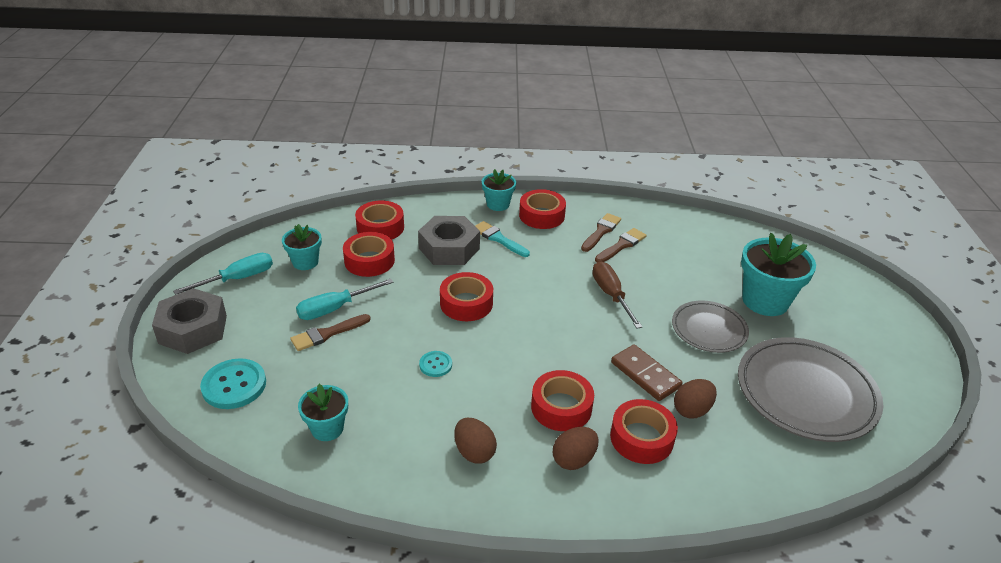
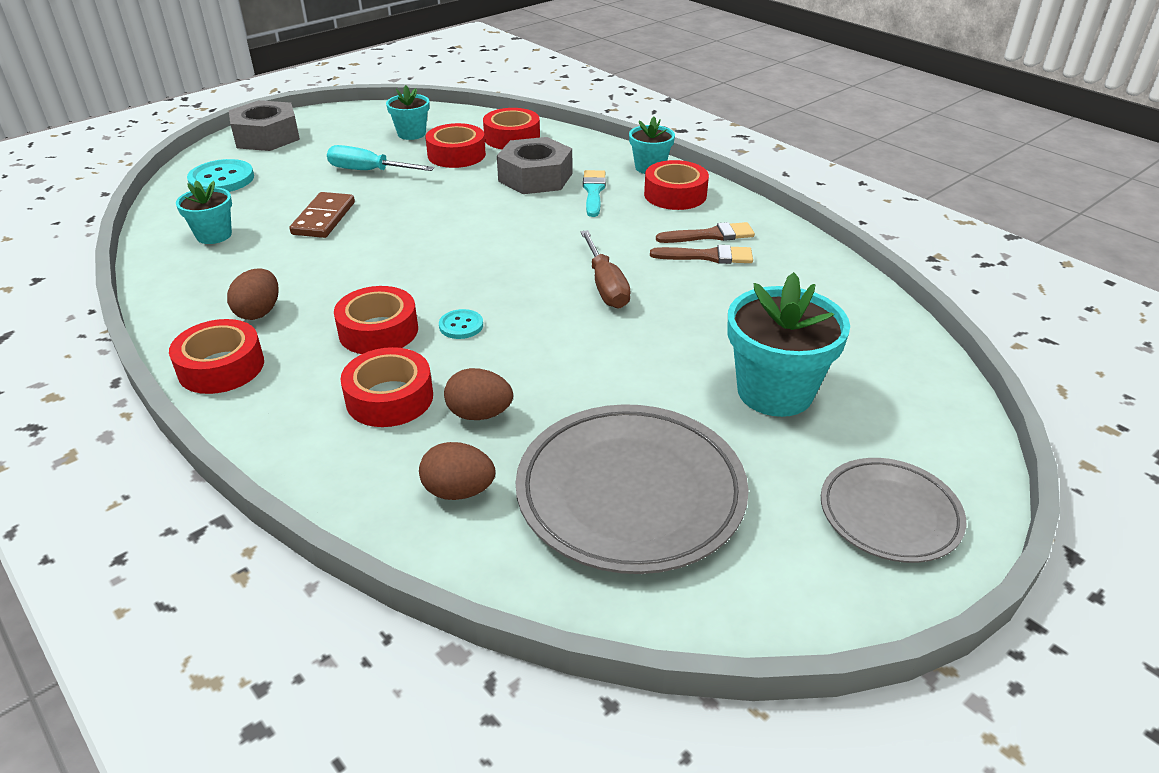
camera: 50 degrees right, 0 degrees up
(238, 279) = (350, 122): turquoise screwdriver -> none
(327, 334) = (331, 183): brown brush -> none
(435, 365) = (355, 244): turquoise button -> turquoise button (461, 326)
(466, 303) = (465, 219): red tape -> red tape (221, 367)
(574, 459) = (308, 369): brown egg -> brown egg (458, 491)
(611, 295) = (605, 286): brown screwdriver -> brown screwdriver turned 135 degrees clockwise
(645, 374) = (499, 360): brown domino -> brown domino (324, 218)
(709, 330) = (645, 371): grey plate -> grey plate (889, 514)

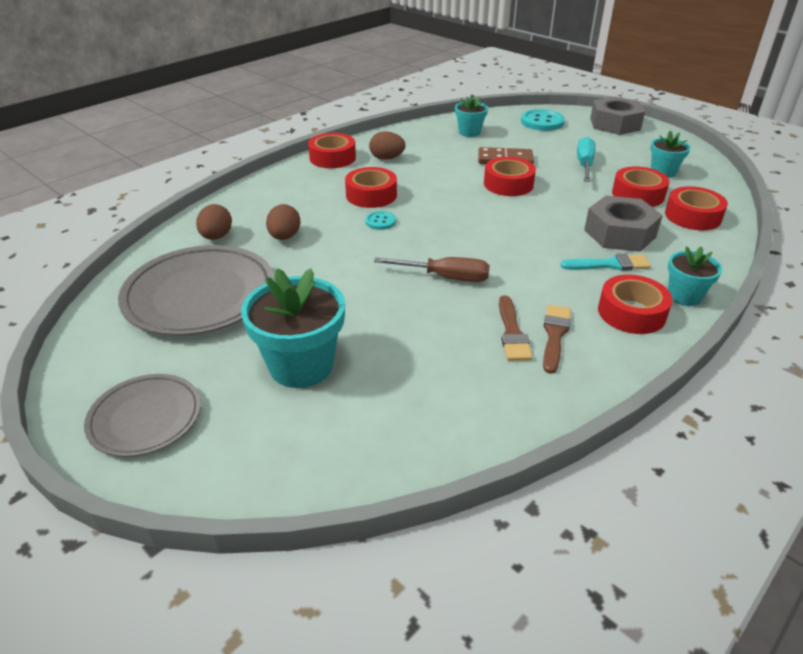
camera: 85 degrees right, 0 degrees up
(389, 398) = (302, 207): red tape -> red tape (508, 184)
(605, 286) = (445, 277): brown screwdriver -> brown screwdriver turned 150 degrees counterclockwise
(710, 235) = (555, 335): brown brush -> brown brush turned 150 degrees counterclockwise

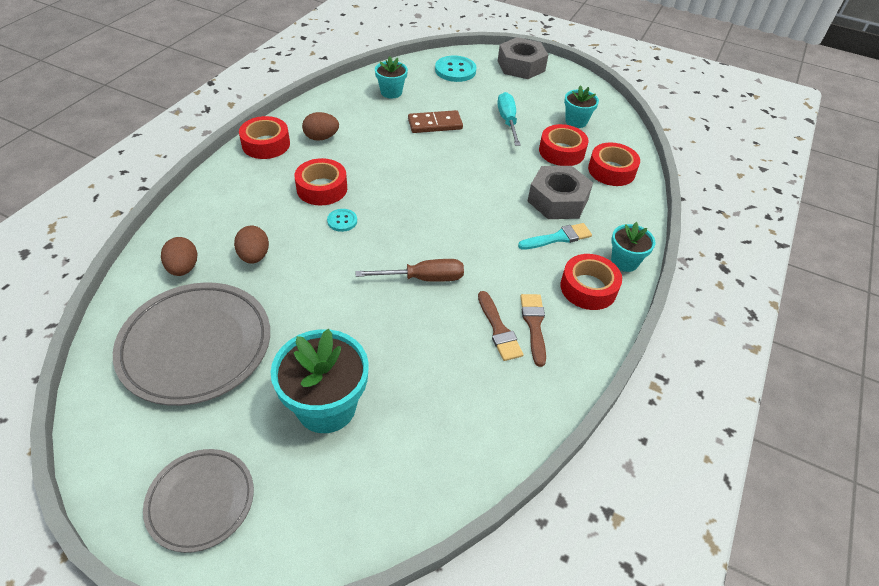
camera: 20 degrees left, 10 degrees up
(508, 184) = (446, 155): red tape -> none

